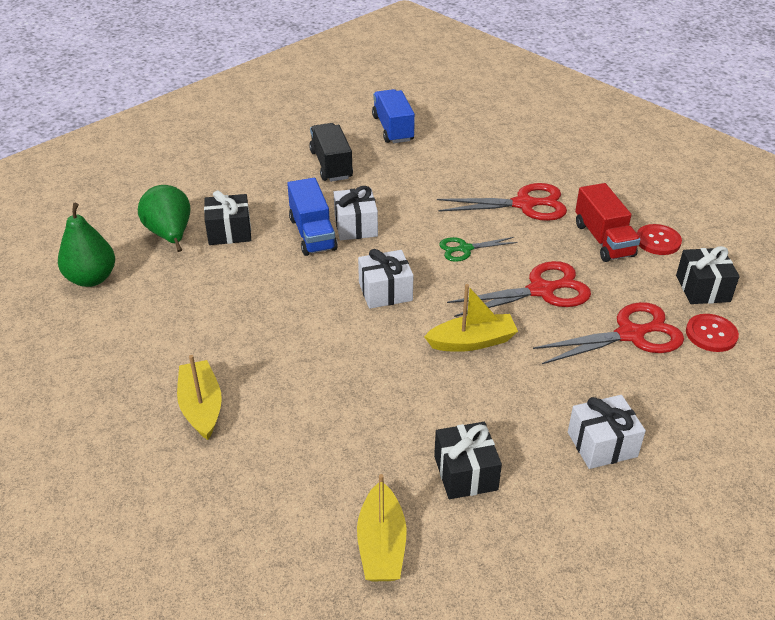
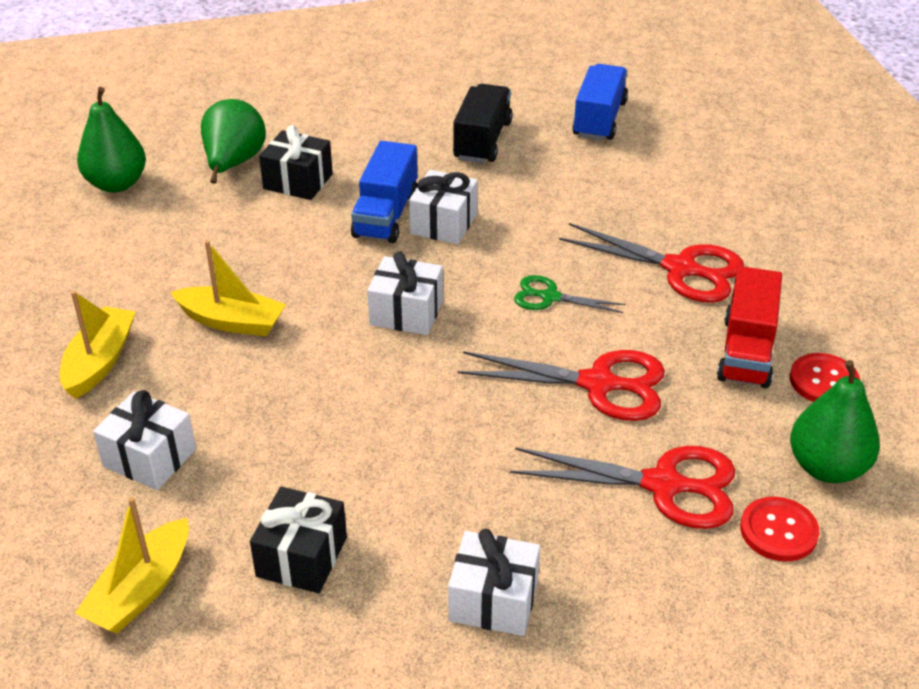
camera: 30 degrees right, 0 degrees up
(302, 456) = (149, 458): none -> white gift
(472, 341) = (452, 411): yellow boat -> yellow boat (232, 321)
(702, 288) = (827, 467): black gift -> green pear

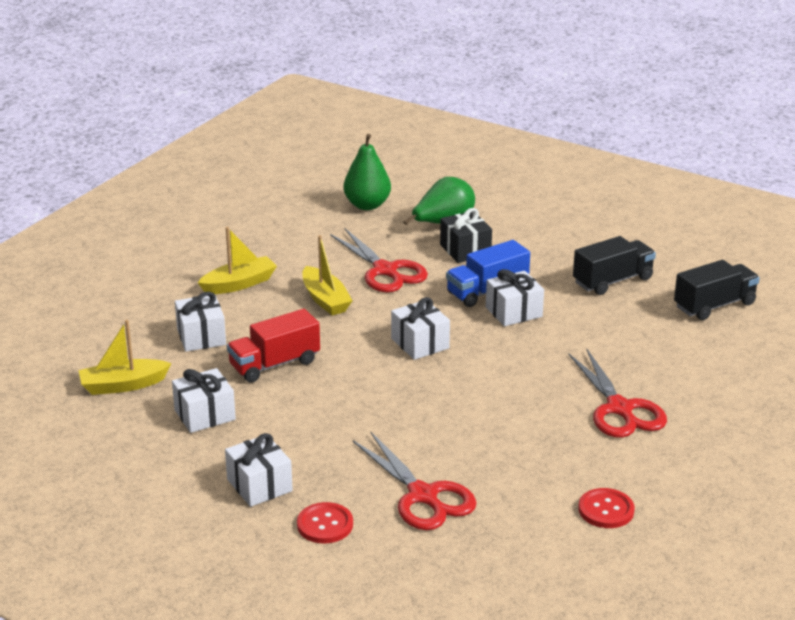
camera: 45 degrees right, 10 degrees down
(301, 557) = (204, 415): black gift -> white gift
(550, 297) = (513, 379): green scissors -> none
(598, 384) = (467, 433): red scissors -> red scissors (385, 270)
(599, 119) = (714, 305): blue truck -> black truck
(746, 351) = (584, 469): red truck -> red truck (274, 364)
(778, 531) = (449, 552): red button -> red button (325, 525)
(827, 467) = (530, 546): green pear -> none

